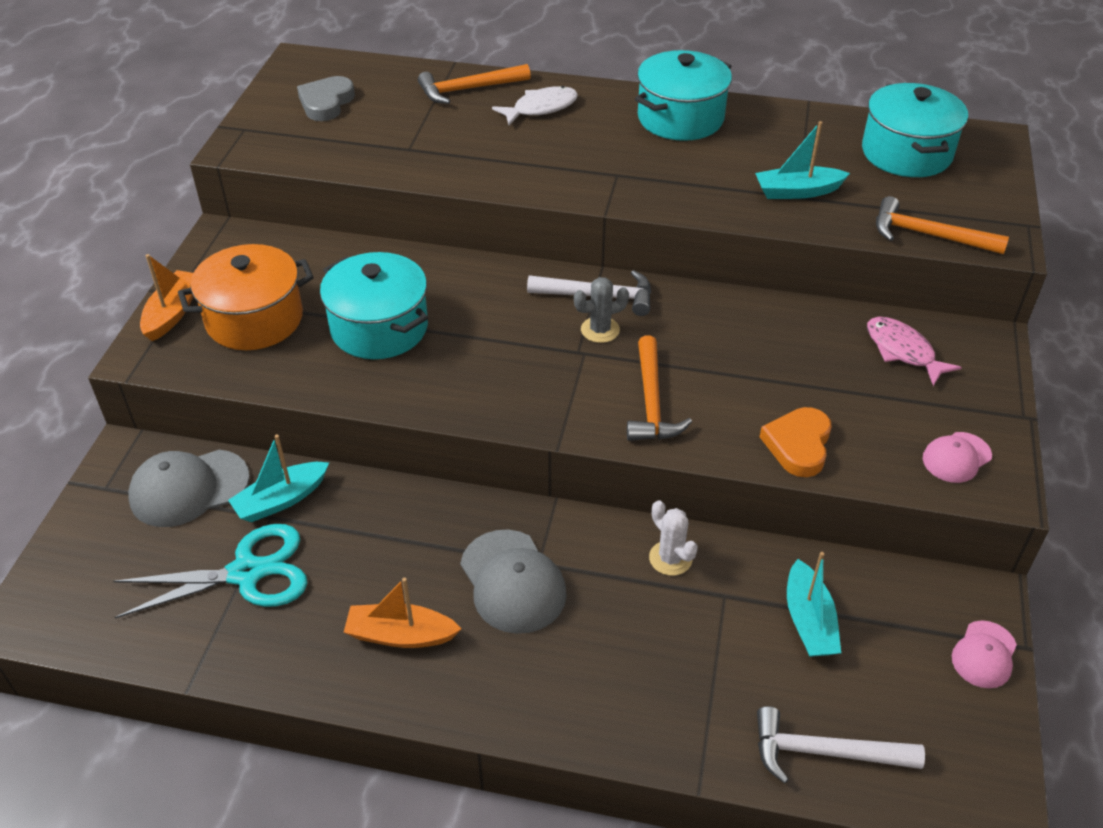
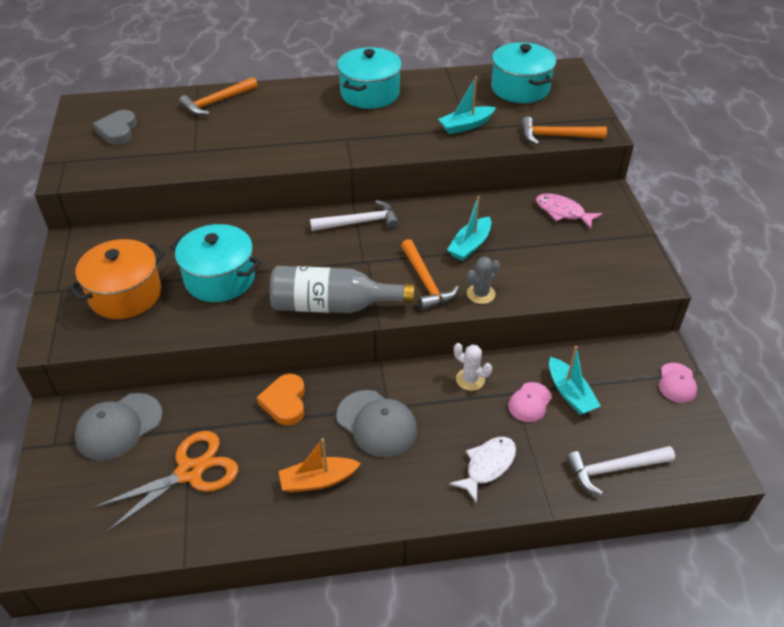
camera: 20 degrees left, 0 degrees up
(172, 313) = (60, 305): orange boat -> none
(246, 573) = (189, 472): turquoise scissors -> orange scissors
(281, 500) = (191, 415): turquoise boat -> turquoise boat (470, 245)
(508, 402) = (333, 306): none -> grey bottle
(541, 108) = (273, 105): white fish -> white fish (487, 466)
(600, 330) = (371, 244): grey cactus -> grey cactus (481, 294)
(798, 445) = (528, 285): orange heart -> orange heart (285, 402)
(956, 457) = (622, 268): pink cap -> pink cap (530, 402)

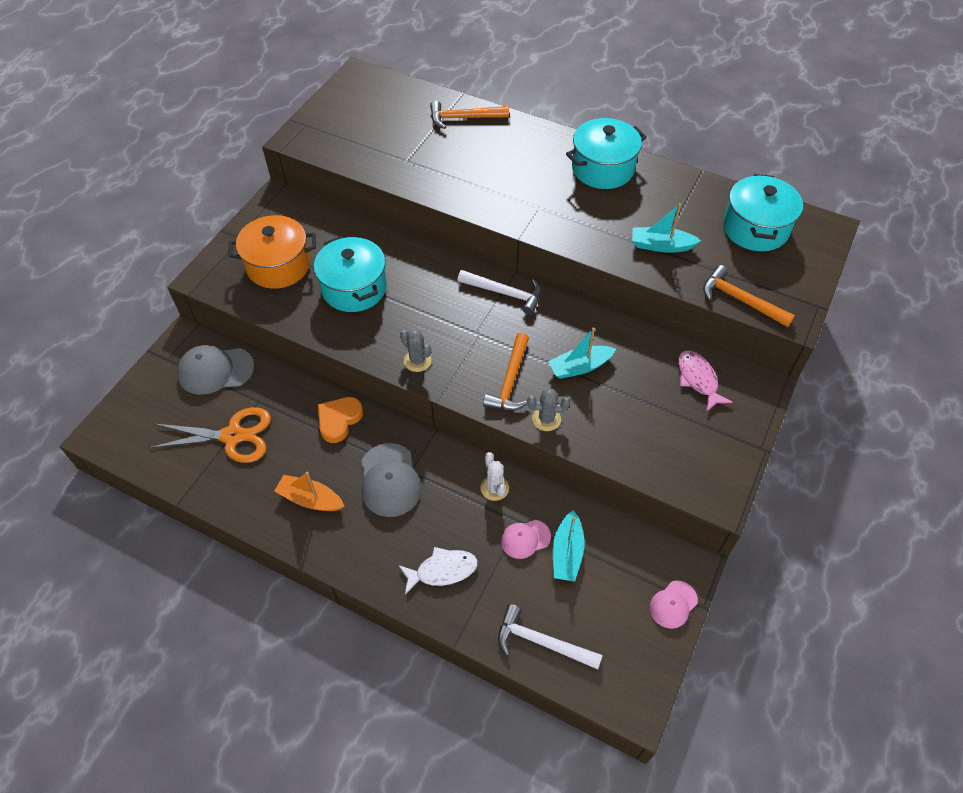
camera: 35 degrees right, 10 degrees up
(118, 131) = (364, 113): grey heart -> none
(333, 306) = (417, 361): grey bottle -> grey cactus

